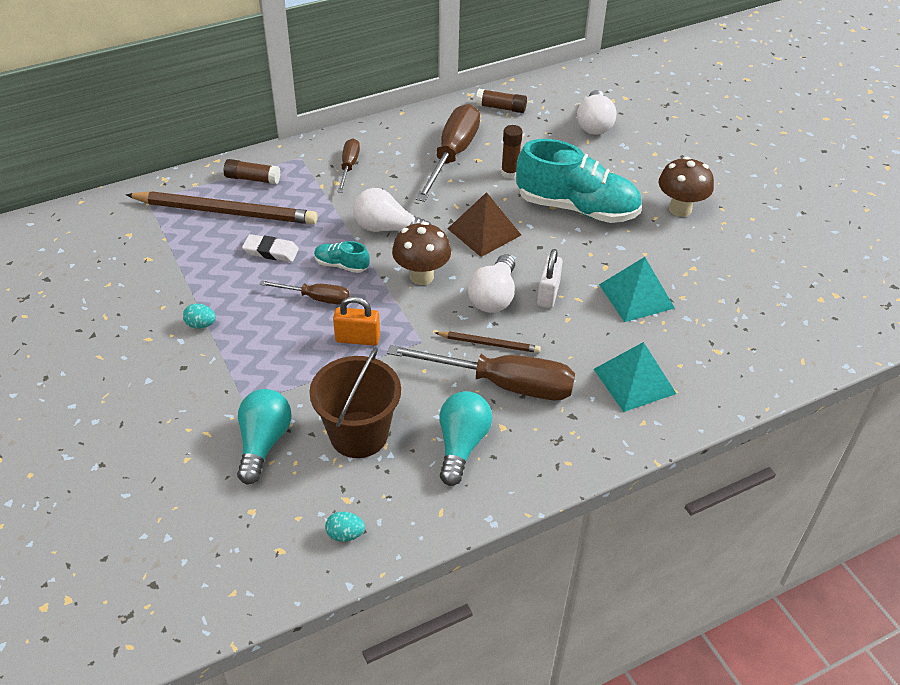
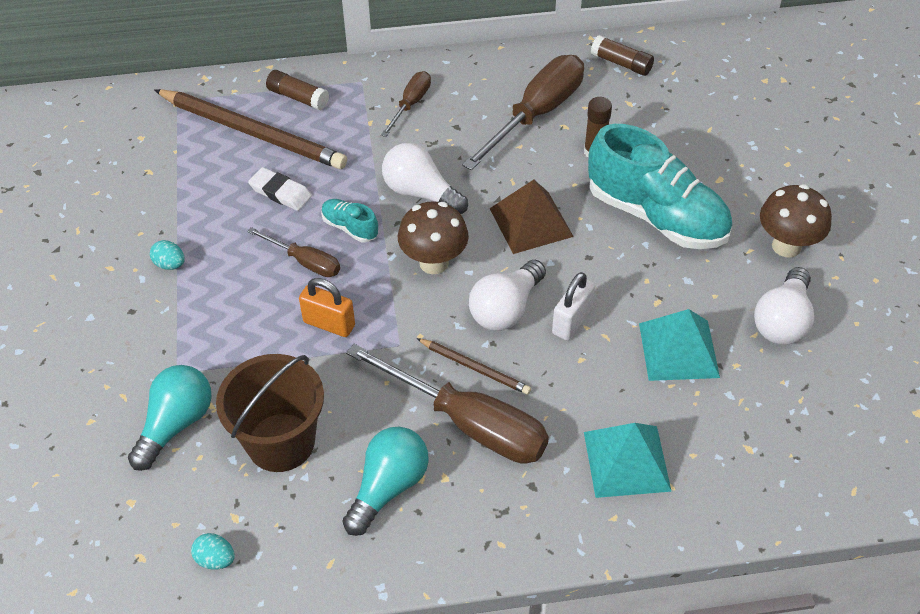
camera: 20 degrees right, 5 degrees up
(594, 124) = (727, 108): white light bulb -> white light bulb (782, 321)

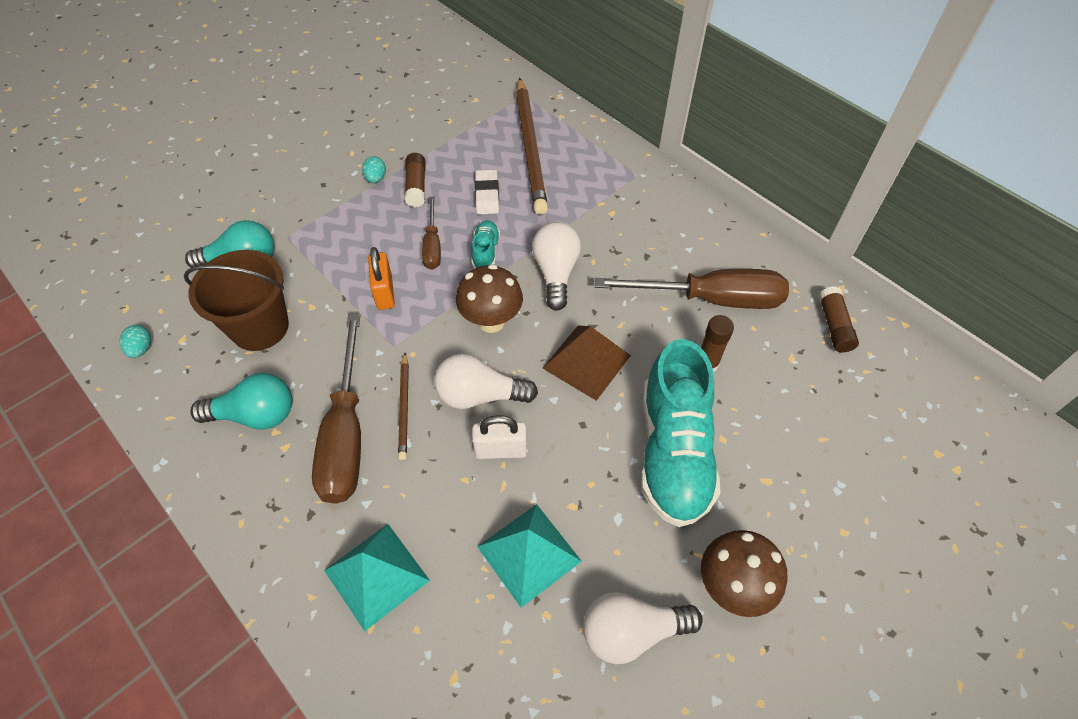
camera: 55 degrees right, 5 degrees up
(298, 97) = (586, 151): brown glue stick -> brown glue stick (416, 186)
(410, 104) = (642, 215): brown screwdriver -> none

